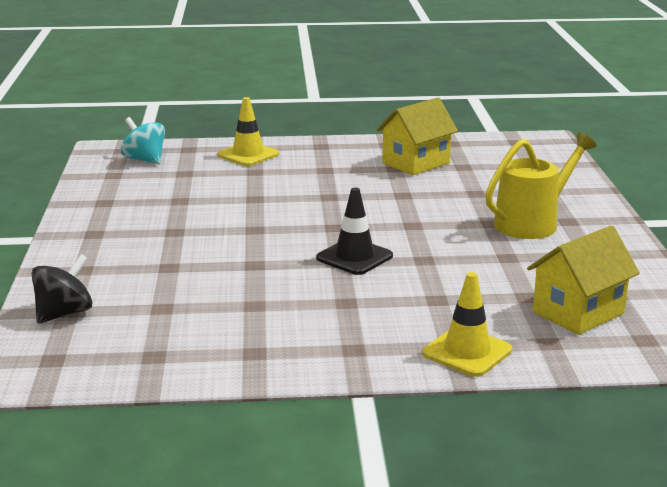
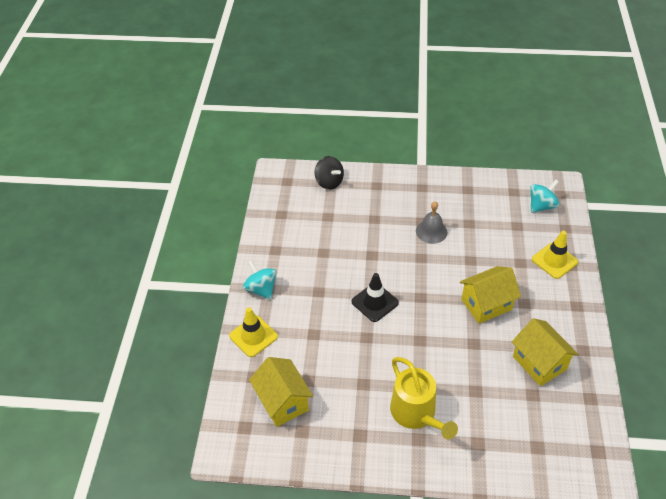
camera: 100 degrees right, 25 degrees up
(197, 224) = (431, 231): none -> grey bell
(334, 189) = (486, 304): none -> yellow house
(356, 356) = (261, 289): none -> turquoise spinning top

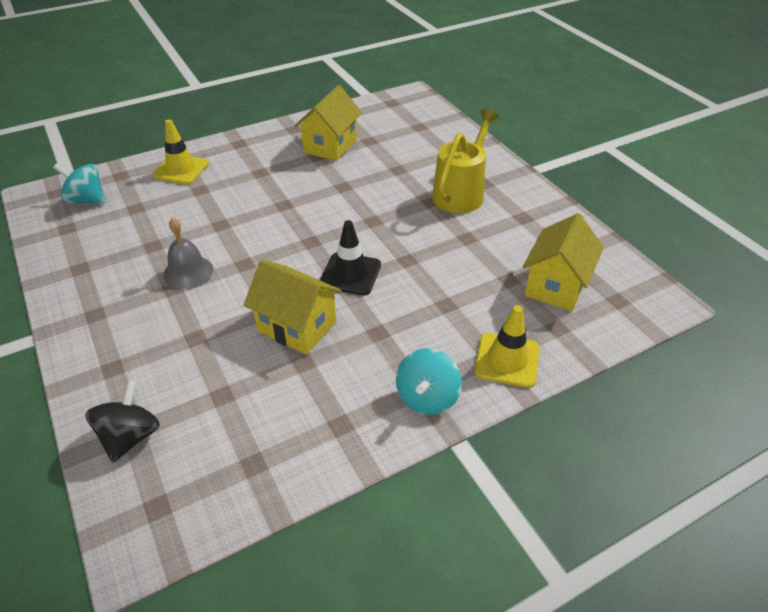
camera: 125 degrees left, 5 degrees down
(486, 304) = (282, 194): yellow house -> yellow house (297, 327)

